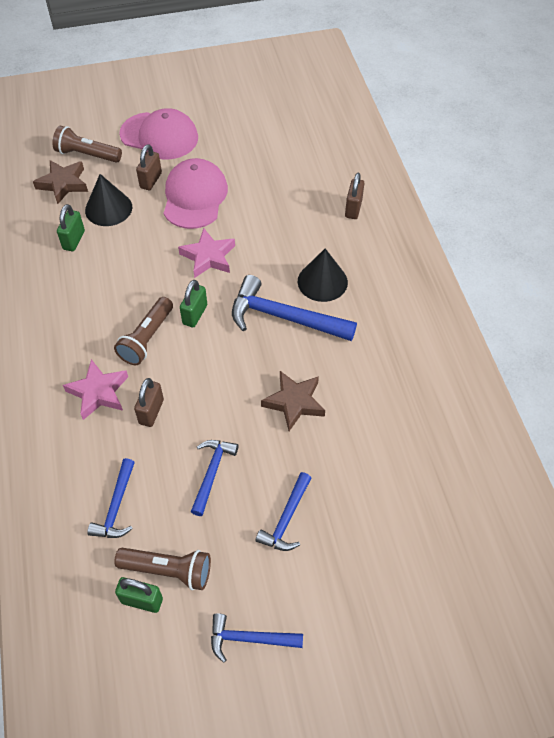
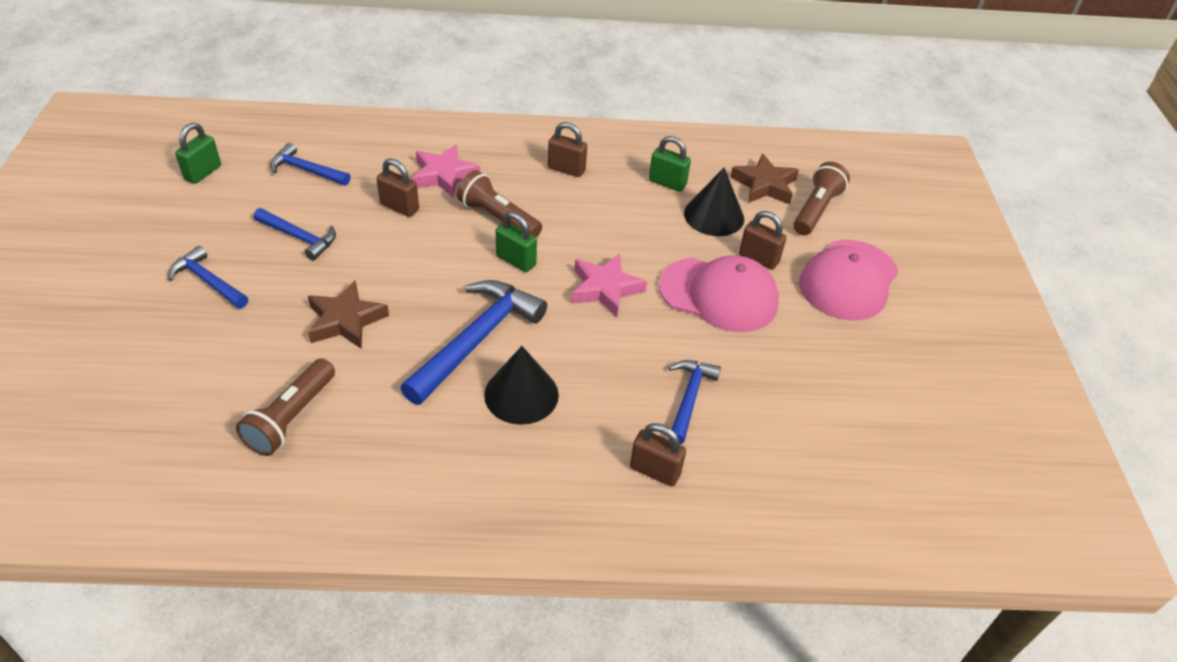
camera: 100 degrees right, 10 degrees down
(70, 307) = (566, 169): none -> brown padlock
(168, 570) = (218, 192): brown flashlight -> brown flashlight (291, 418)
(249, 638) = (112, 231): blue hammer -> blue hammer (689, 398)

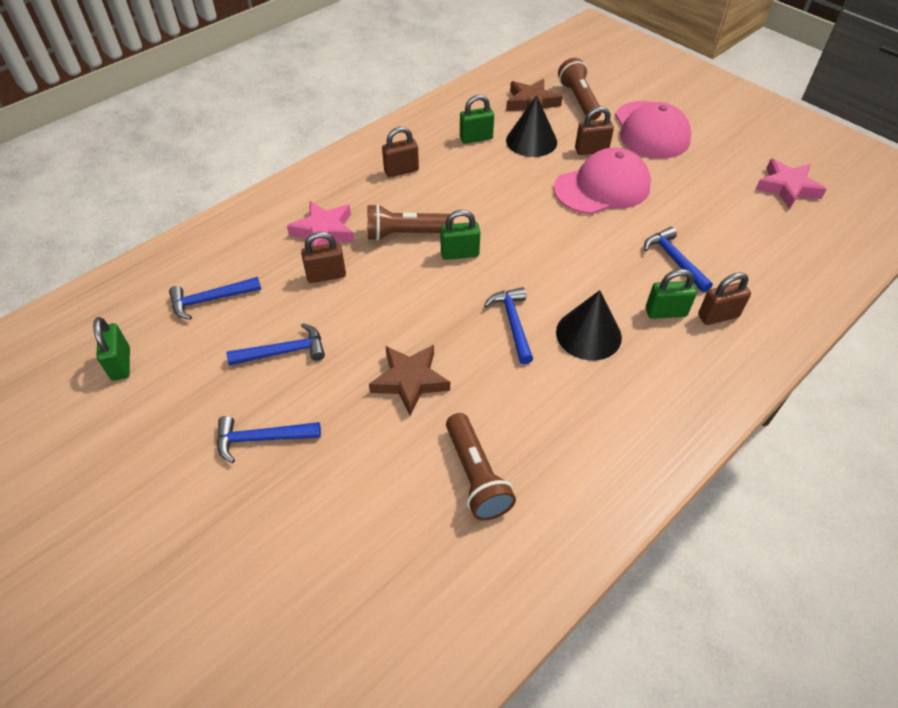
camera: 40 degrees left, 5 degrees up
(476, 340) = (513, 323): blue hammer -> blue hammer, size x0.58
(605, 288) = (538, 231): pink star -> pink star (787, 187)
(612, 430) = (665, 312): none -> green padlock

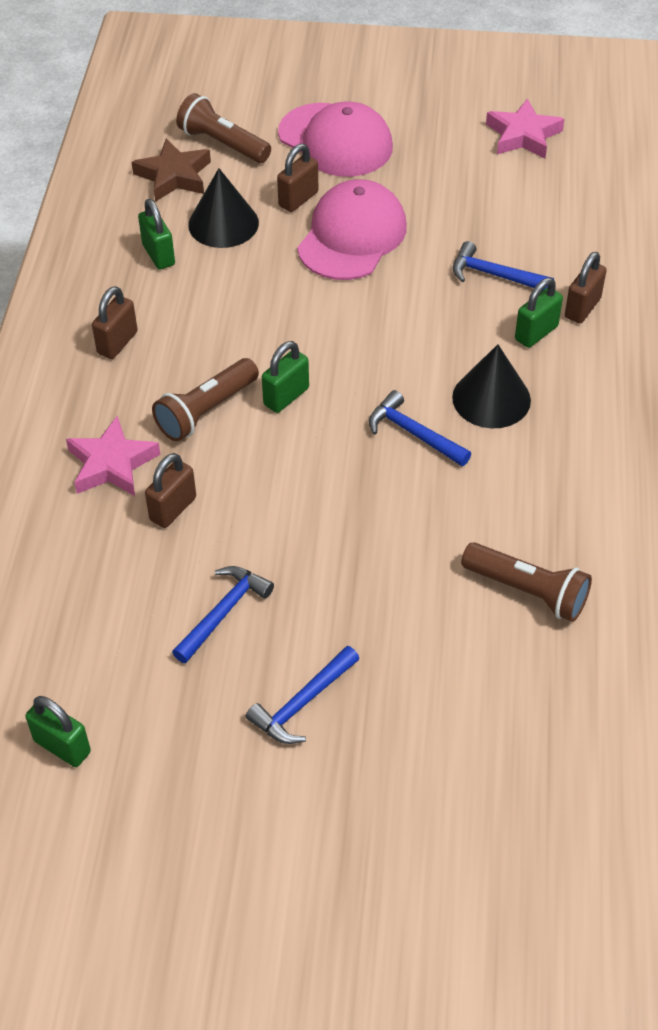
camera: 40 degrees left, 0 degrees up
(211, 300) = (76, 617): blue hammer -> none
(410, 381) = (379, 552): brown star -> none
(476, 138) = (158, 255): green padlock -> green padlock turned 60 degrees counterclockwise

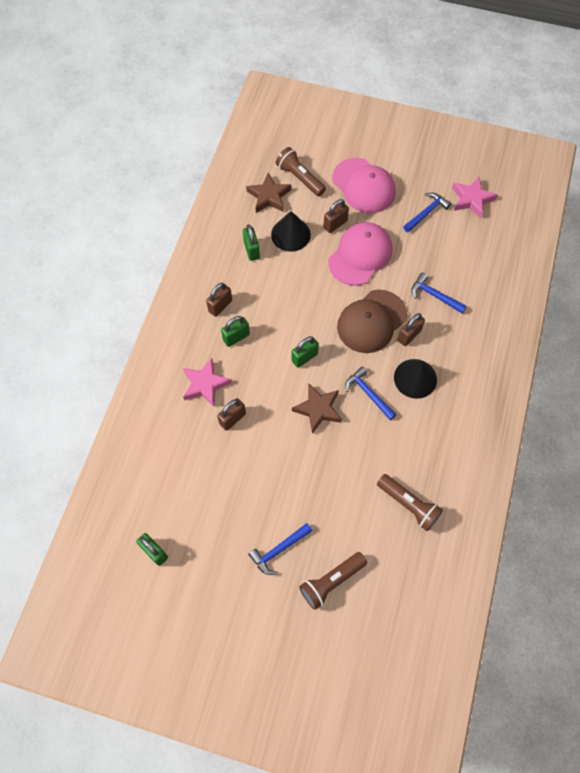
camera: 10 degrees right, 15 degrees up
(206, 411) = (260, 359): brown flashlight -> brown flashlight (331, 581)
(223, 612) = (248, 488): blue hammer -> blue hammer (426, 213)
(328, 470) = (318, 409): none -> brown star
(394, 327) = (371, 321): none -> brown cap
(536, 333) = (449, 339): green padlock -> green padlock (236, 337)
(582, 308) = (478, 326): brown padlock -> brown padlock (409, 335)

